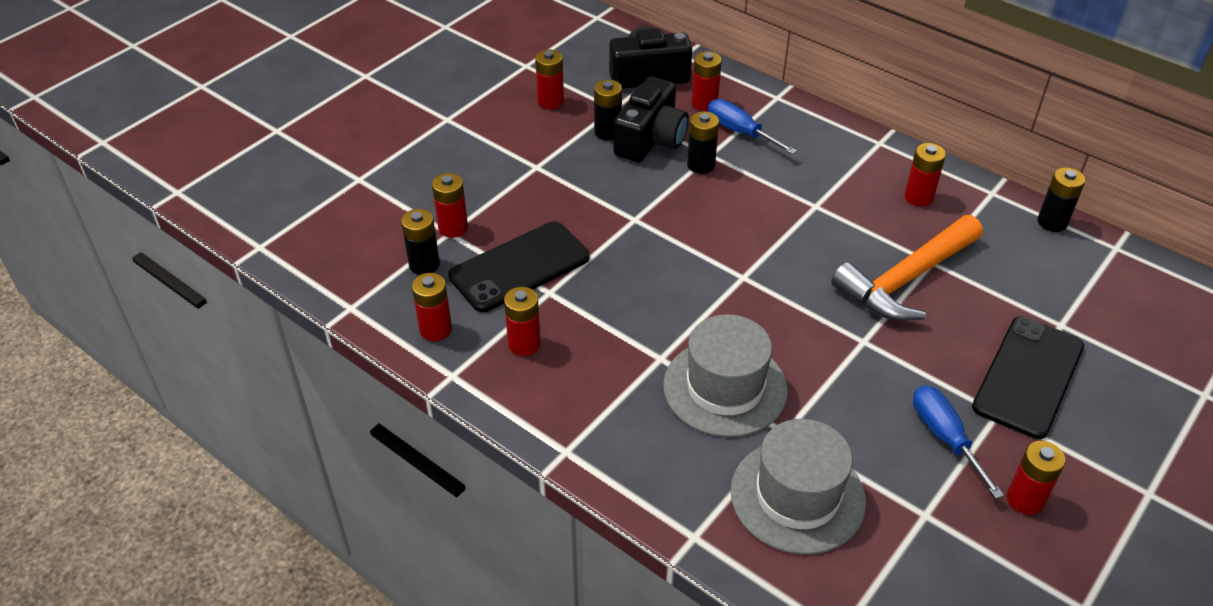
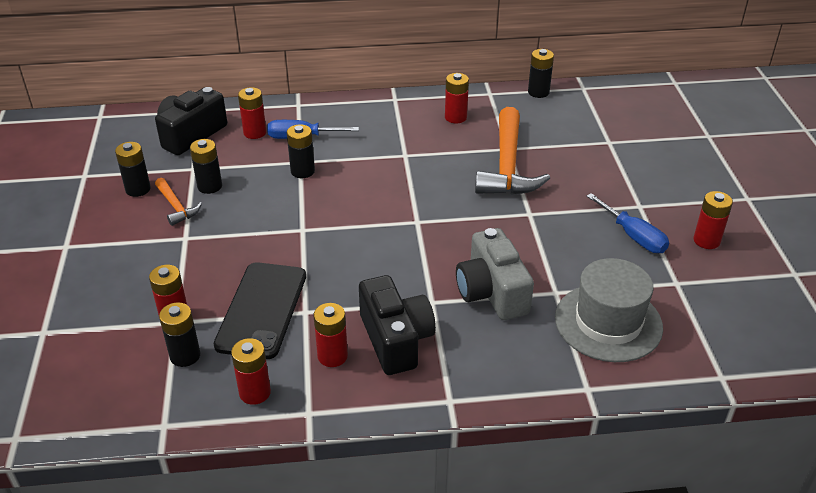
camera: 45 degrees left, 5 degrees down
(550, 101) = (138, 189): red battery -> black battery
(561, 135) = (176, 207): none -> orange hammer
(651, 139) = (247, 174): black camera -> black camera (396, 339)
(725, 387) = (491, 292): grey hat -> grey camera
(945, 437) = (633, 236): blue screwdriver -> blue screwdriver turned 150 degrees counterclockwise
(1028, 376) = (629, 178): black phone -> none

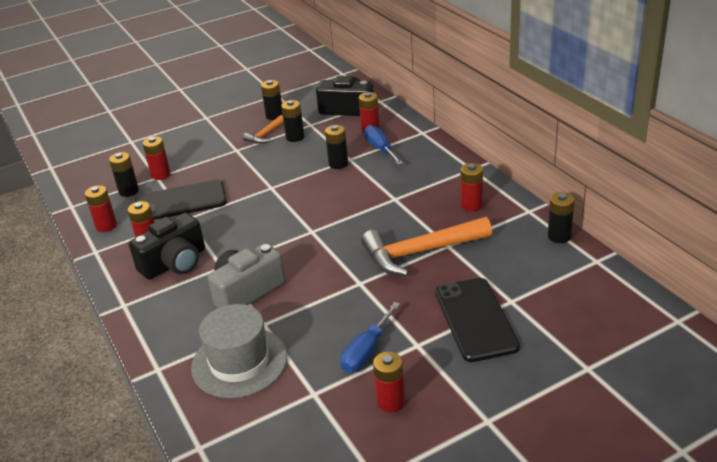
camera: 70 degrees right, 5 degrees down
(623, 166) = (475, 319): none -> black phone

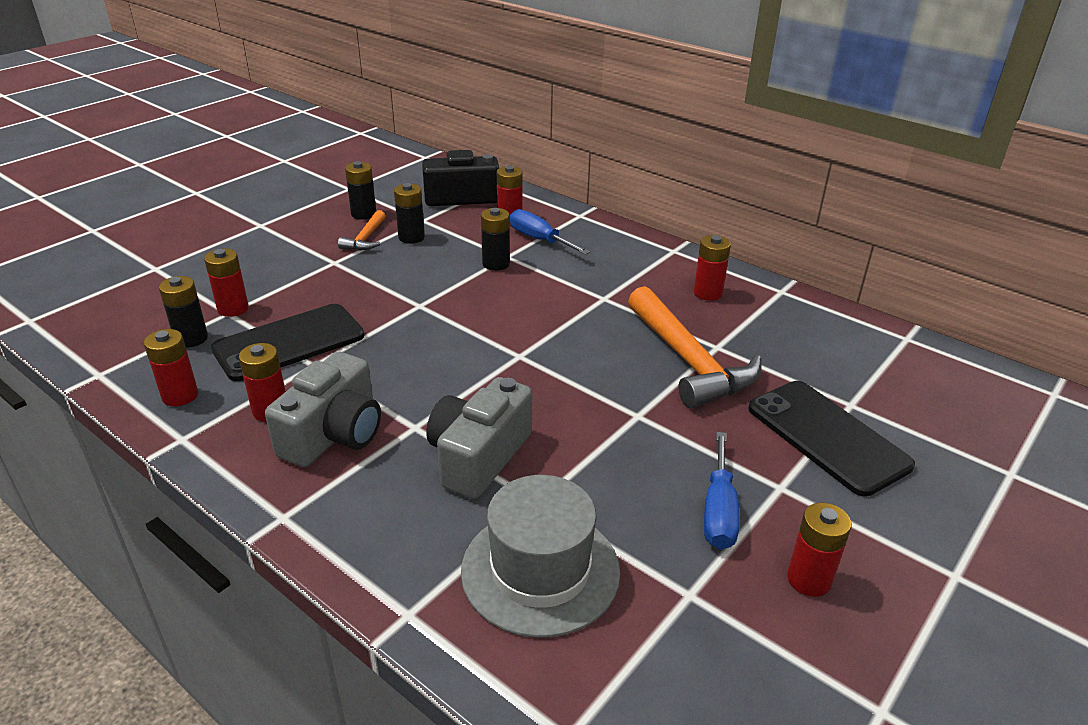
camera: 25 degrees left, 0 degrees up
(175, 263) = (334, 434): black camera -> grey camera
(420, 252) = (689, 361): orange hammer -> orange hammer turned 75 degrees counterclockwise
(559, 236) = (841, 316): black battery -> none

